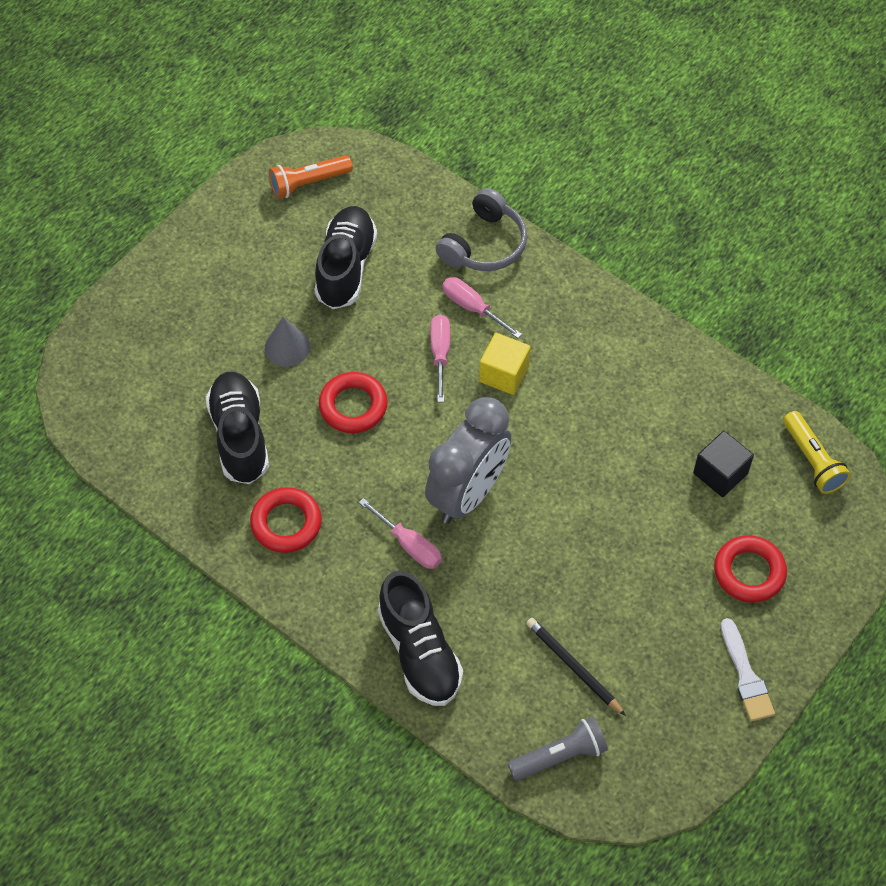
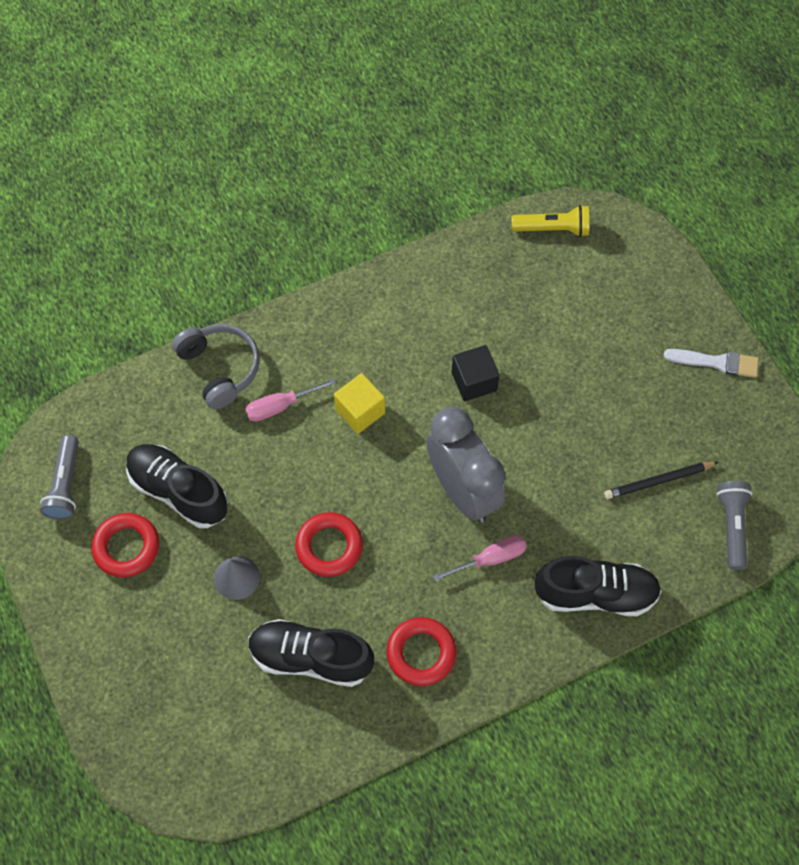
camera: 65 degrees left, 5 degrees up
(308, 183) = (65, 485): orange flashlight -> grey flashlight
(440, 354) = (313, 453): pink screwdriver -> none
(720, 473) = (534, 296): black cube -> black cube (474, 381)
(749, 572) = (629, 318): red ring -> red ring (126, 547)

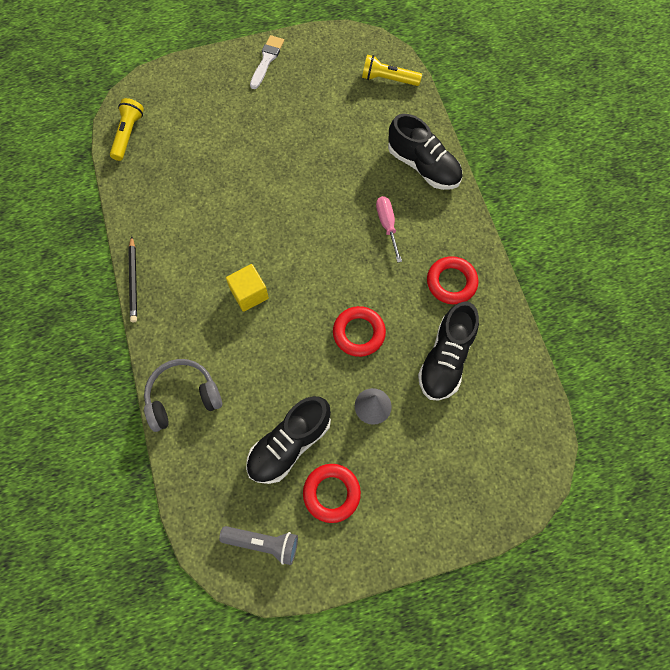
camera: 80 degrees left, 5 degrees up
(280, 406) = (230, 353): pink screwdriver -> none
(462, 491) = (331, 234): grey clock -> none
(474, 381) = (243, 210): black cube -> none
(595, 594) = (423, 166): black shoe -> black shoe turned 120 degrees clockwise
(658, 481) = (348, 112): black pencil -> black pencil (133, 281)
(732, 526) = (388, 79): grey flashlight -> yellow flashlight

